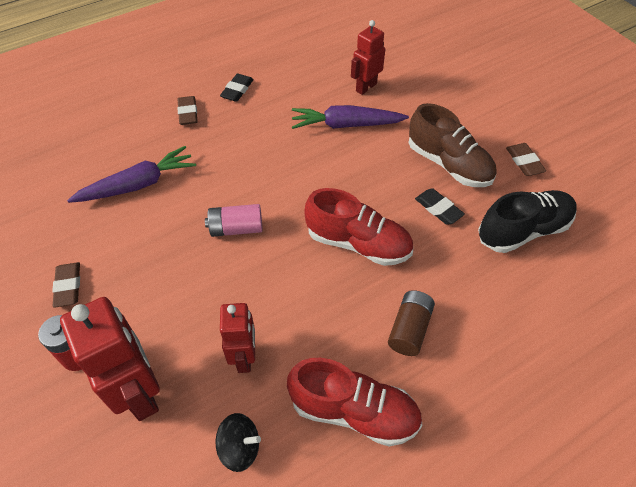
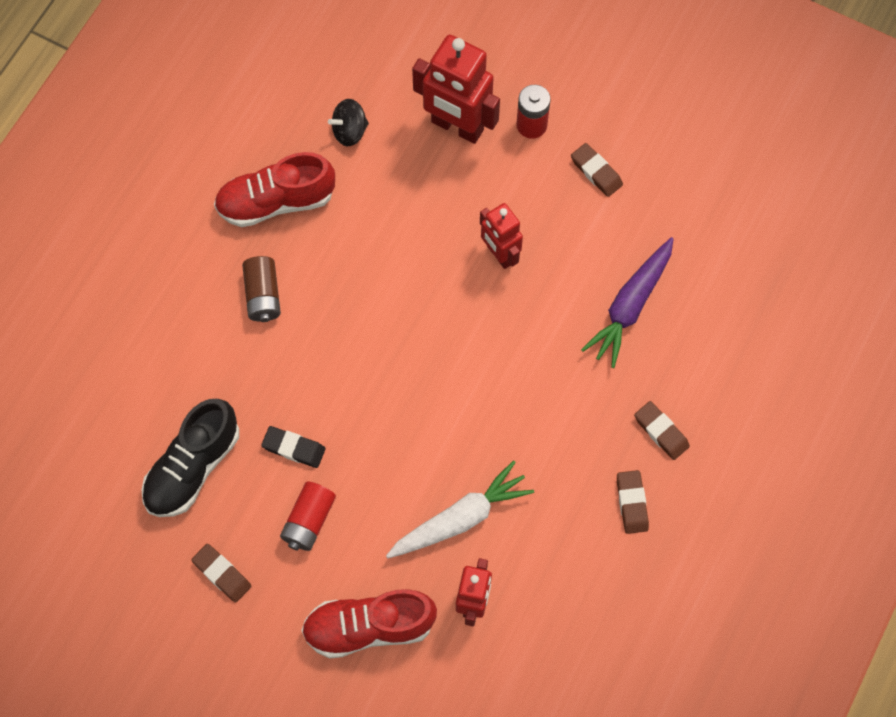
camera: 150 degrees right, 15 degrees up
(236, 228) = (489, 311): pink battery -> none
(237, 90) = (631, 503): black eraser -> brown eraser
(244, 357) = (392, 196): red robot -> red robot (499, 254)
(346, 125) = (460, 518): purple carrot -> white carrot
(358, 243) = (356, 359): red shoe -> red shoe (369, 627)
(448, 164) = (309, 520): brown shoe -> red battery

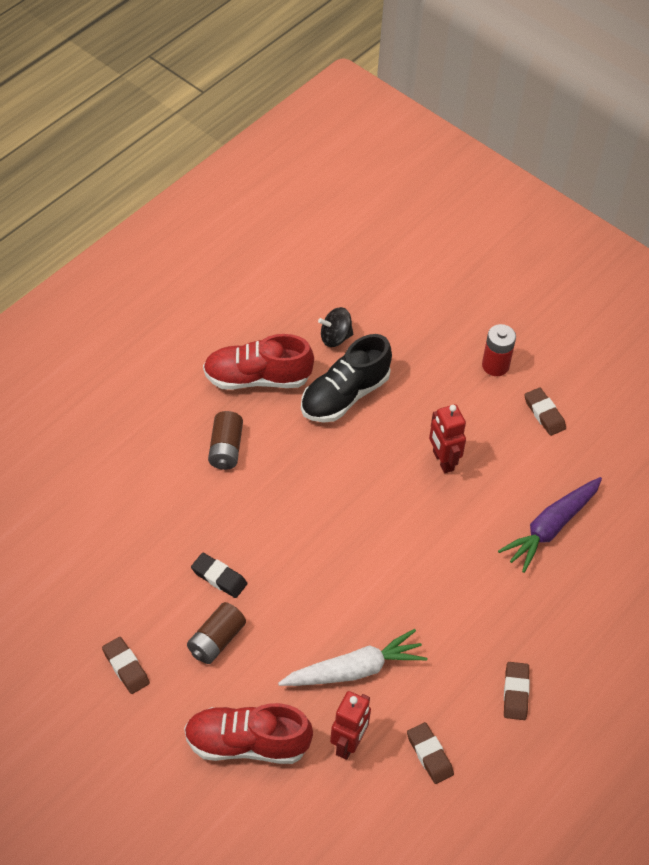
camera: 10 degrees right, 15 degrees down
(193, 467) = (125, 573): black shoe -> black shoe (344, 395)
(309, 520) = (216, 640): red battery -> brown battery
(457, 126) = (429, 353): red robot -> none
(661, 432) = (556, 638): brown eraser -> brown eraser (429, 755)

